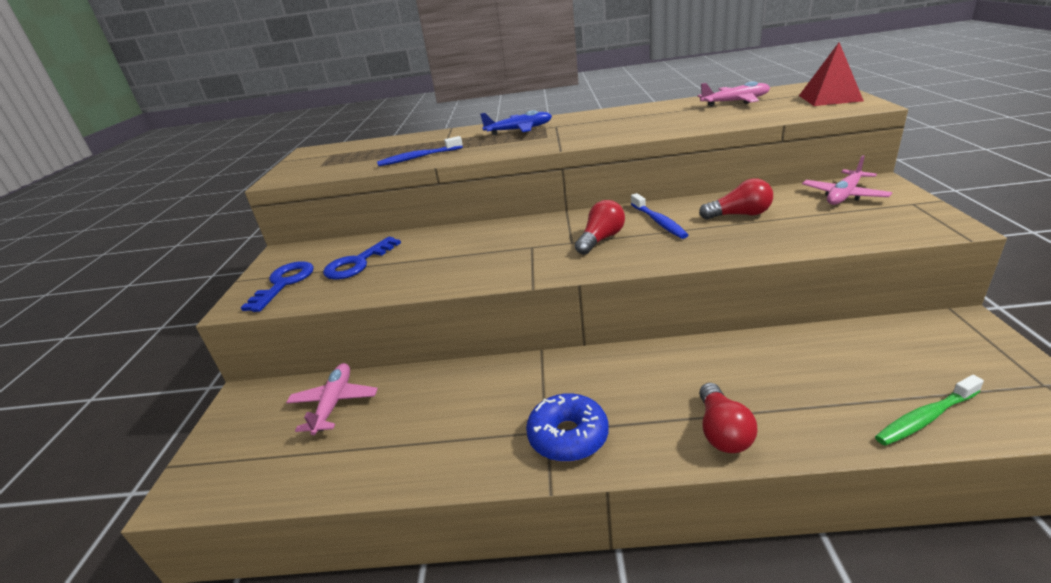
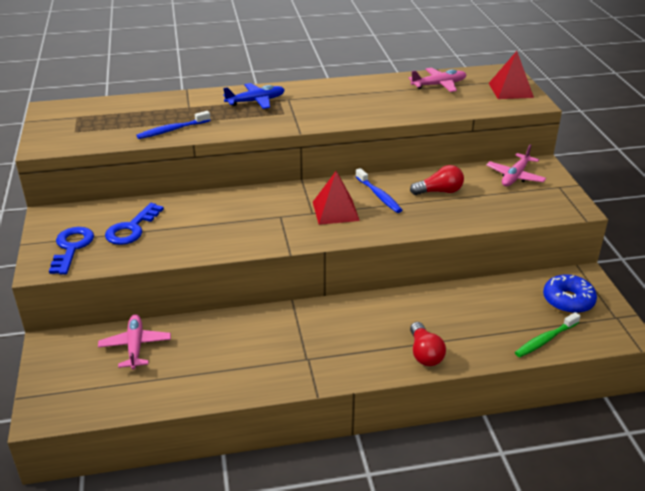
camera: 15 degrees left, 5 degrees up
(568, 436) = (323, 361): blue donut -> blue donut (568, 300)
(601, 239) = (335, 211): red light bulb -> red pyramid

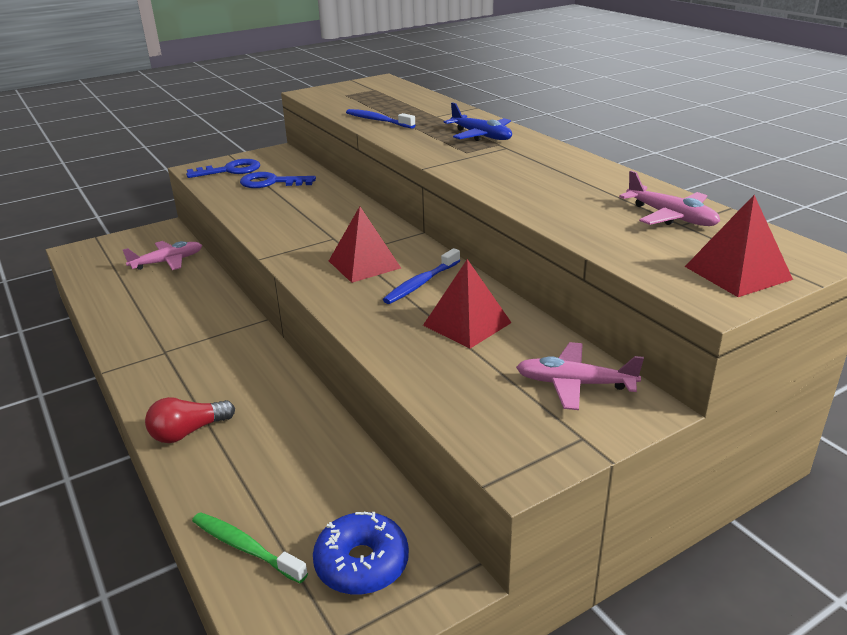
camera: 70 degrees right, 5 degrees down
(439, 191) = (467, 324): red light bulb -> red pyramid

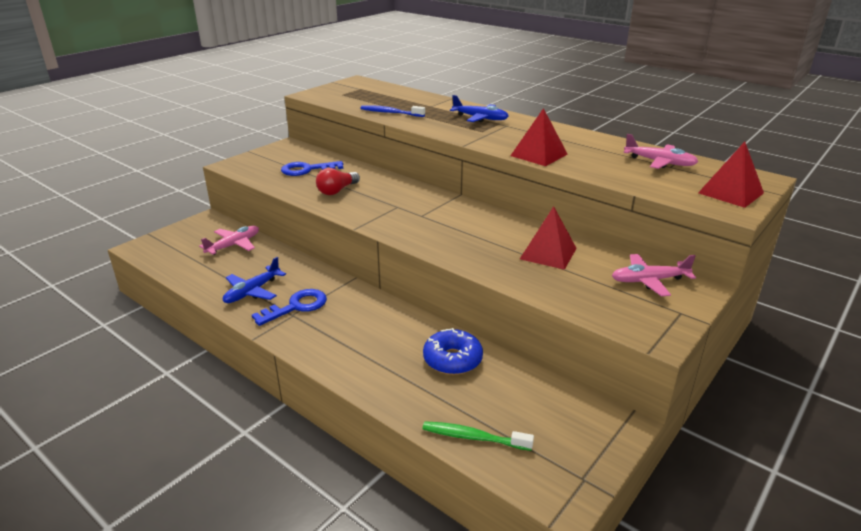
camera: 20 degrees left, 0 degrees up
(144, 317) = (252, 291): none -> blue plane
(188, 432) = (363, 369): red light bulb -> red light bulb (337, 191)
(230, 170) = (262, 163): blue key -> blue key (296, 306)
(362, 563) = (561, 428): blue donut -> blue donut (452, 360)
(364, 264) = (439, 223): red pyramid -> red pyramid (539, 155)
(421, 283) = (492, 230): blue toothbrush -> none

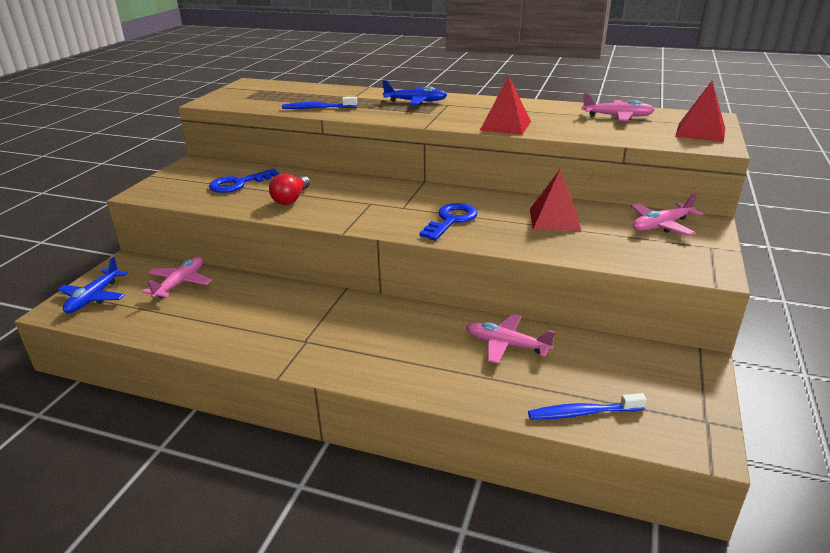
camera: 20 degrees left, 0 degrees up
(252, 291) = (240, 327): blue plane -> blue plane (94, 298)
(296, 306) = (303, 331): blue key -> blue key (451, 220)
(452, 360) = (506, 345): blue donut -> pink plane
(473, 437) = (582, 413): green toothbrush -> blue toothbrush

